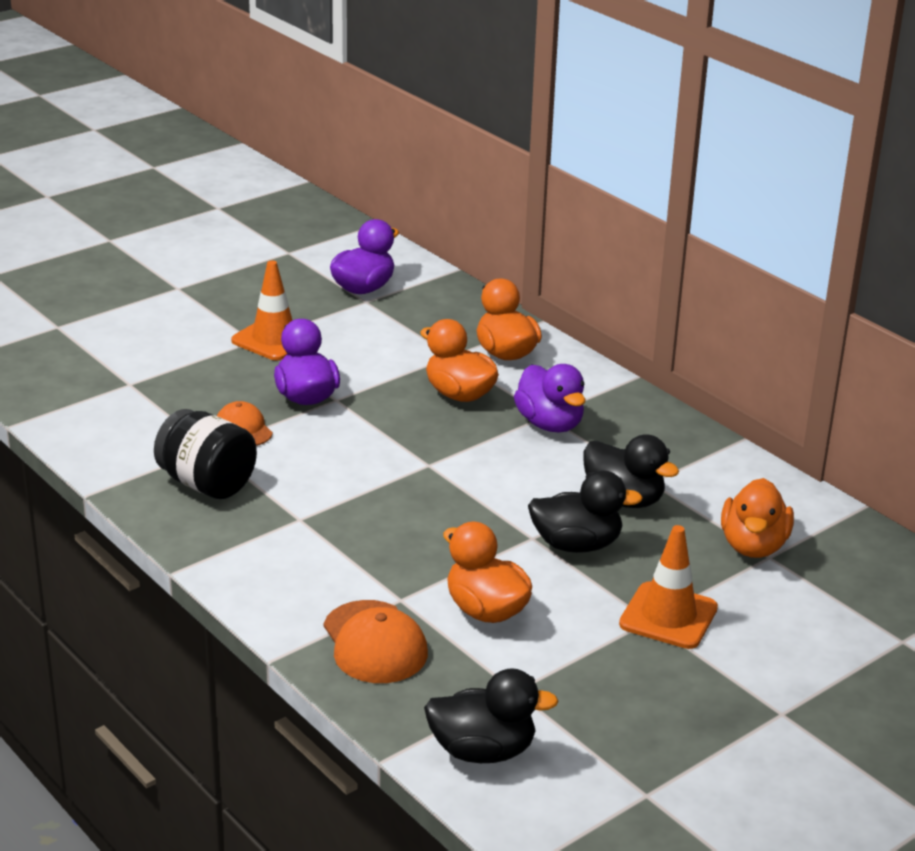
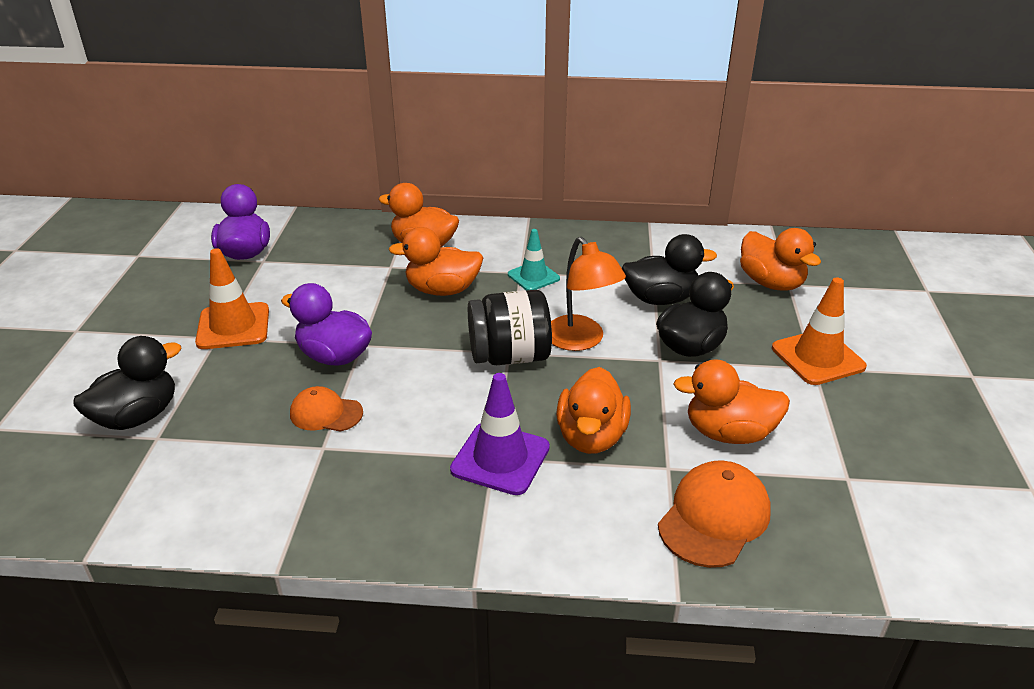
camera: 45 degrees left, 5 degrees up
(207, 484) = (372, 481): black jar -> black jar (509, 356)
(302, 522) = (500, 458): none -> purple traffic cone
(374, 643) = (714, 517): orange cap -> orange cap turned 75 degrees counterclockwise
(384, 549) = (591, 437): none -> orange duck
(482, 751) = (917, 543): black duck -> black duck (137, 416)
(497, 489) = (581, 341): none -> orange lamp
(550, 424) = (533, 276): purple duck -> turquoise traffic cone

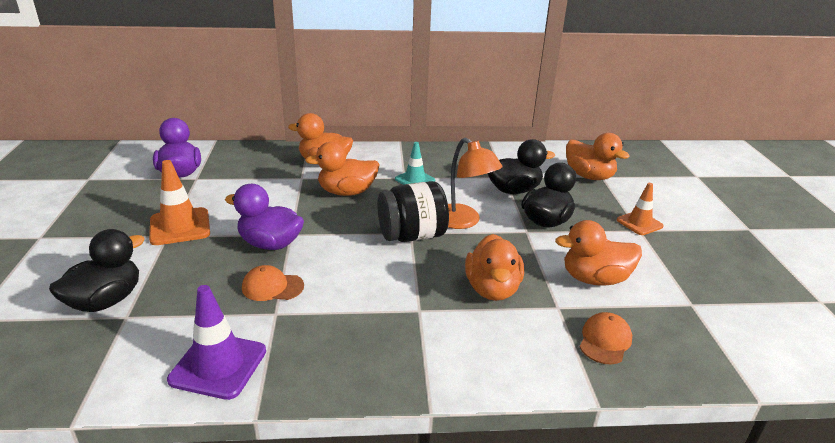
camera: 10 degrees left, 5 degrees down
(500, 458) = (425, 310): purple traffic cone -> purple traffic cone (218, 365)
(714, 517) = (605, 341): orange cap -> orange cap, size x0.64
(817, 357) = (639, 223): orange traffic cone -> orange traffic cone, size x0.66

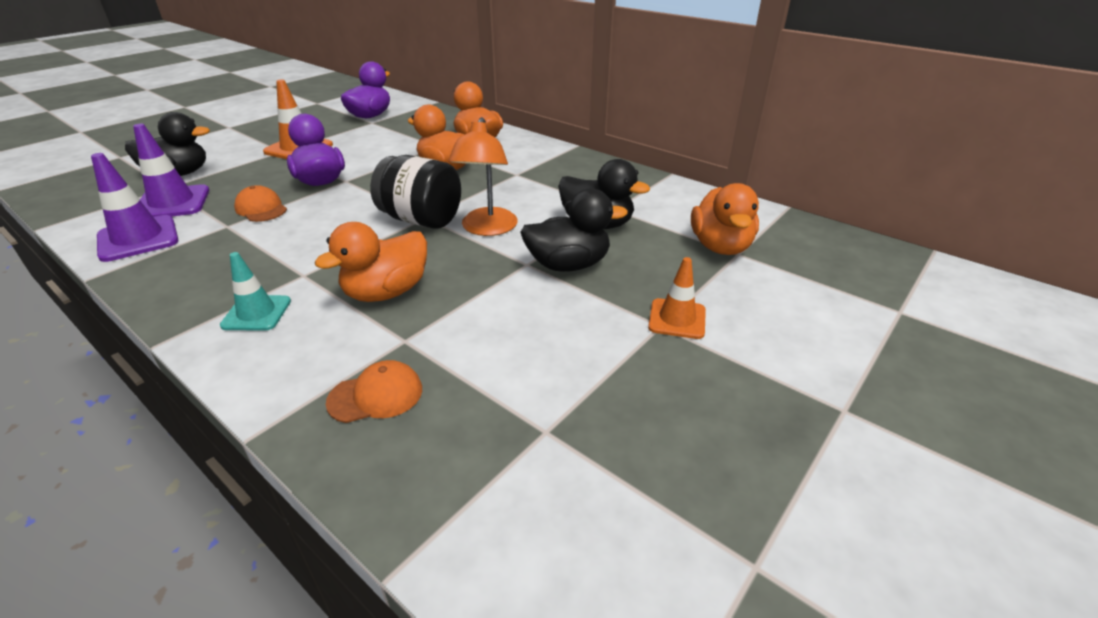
camera: 45 degrees right, 5 degrees up
(172, 325) = (172, 203): none -> purple traffic cone
(415, 180) = (521, 179): turquoise traffic cone -> turquoise traffic cone (256, 313)
(594, 279) = (495, 339): orange duck -> none

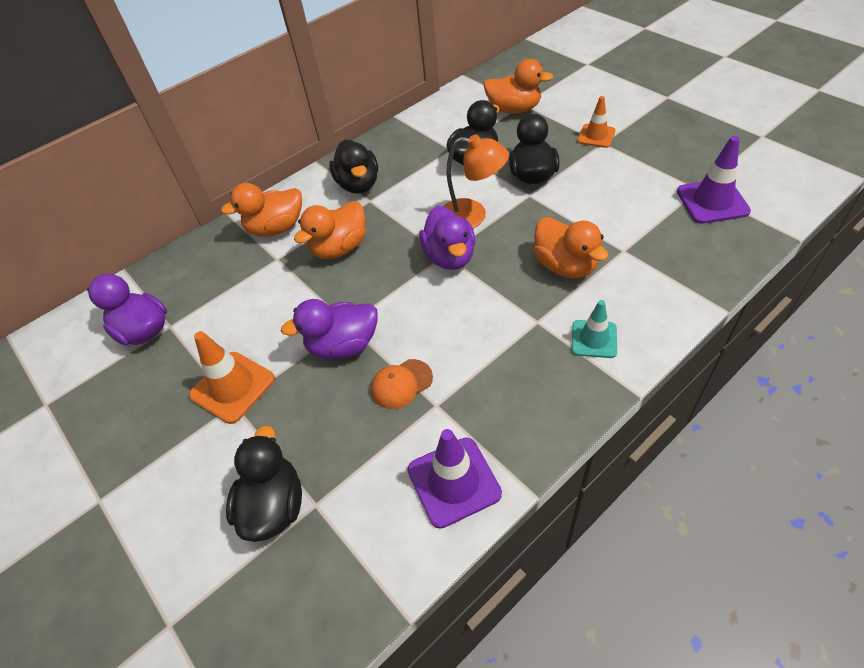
camera: 75 degrees left, 15 degrees up
(172, 203) = (366, 480): purple traffic cone -> purple traffic cone (712, 201)
(376, 395) = (680, 257): orange cap -> none
(421, 220) = (449, 257): black jar -> purple duck
(542, 167) = (358, 184): none -> black duck

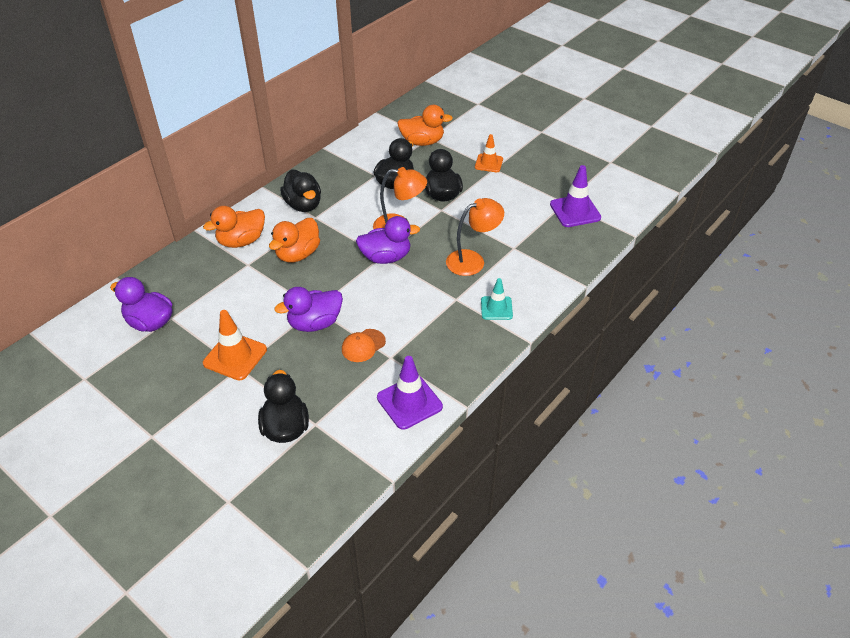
camera: 15 degrees left, 5 degrees down
(449, 257) = (386, 257): purple duck -> purple duck turned 75 degrees counterclockwise
(565, 266) = (472, 260): orange duck -> orange lamp

